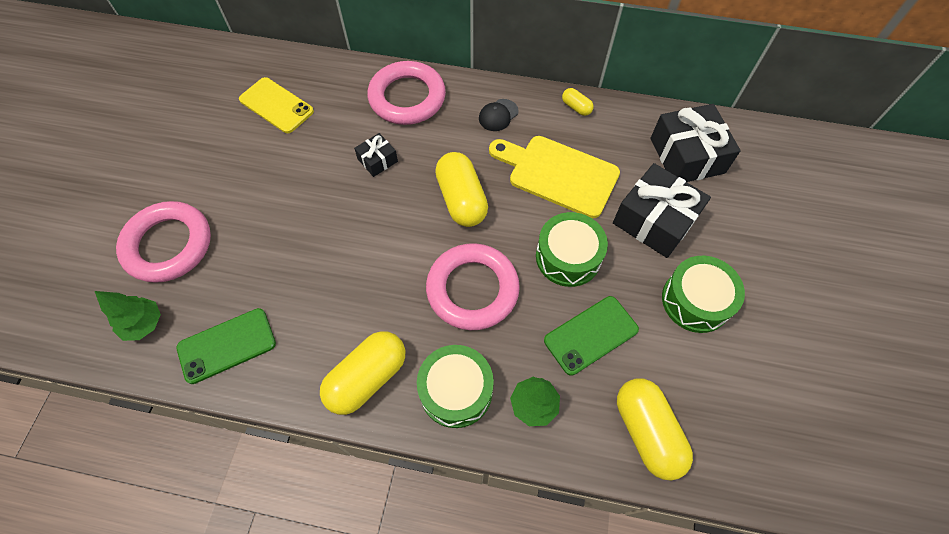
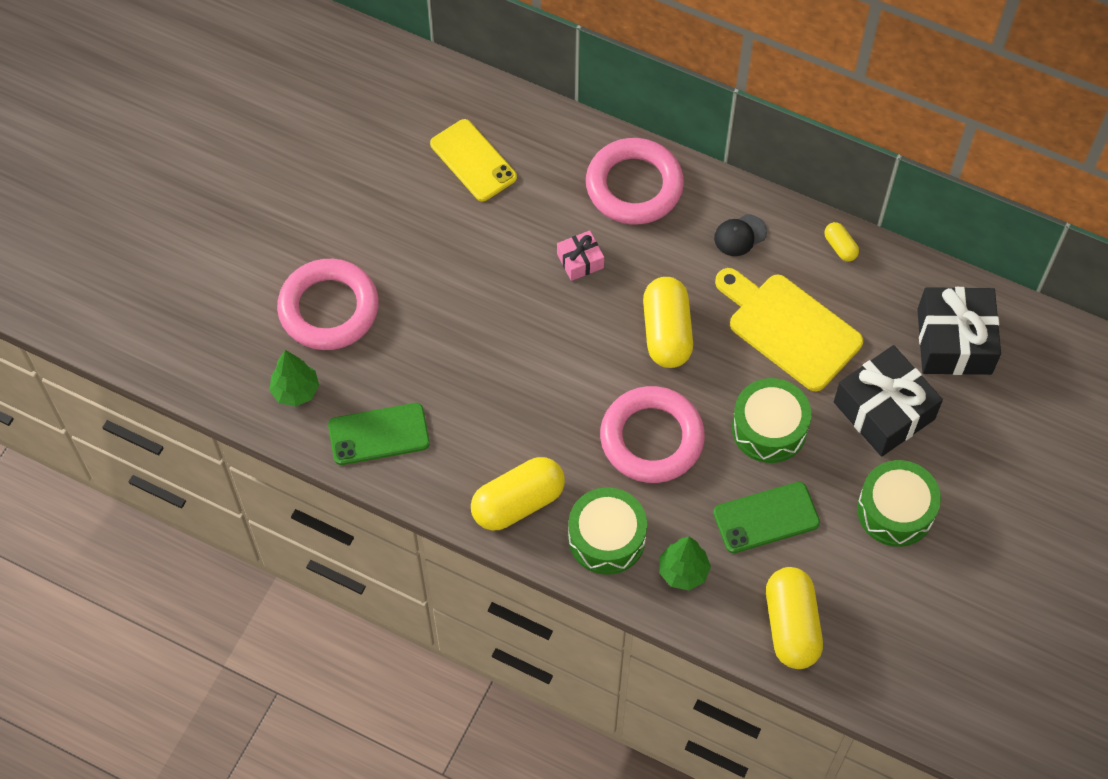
camera: 15 degrees right, 0 degrees up
(377, 160) = (580, 261): black gift -> pink gift

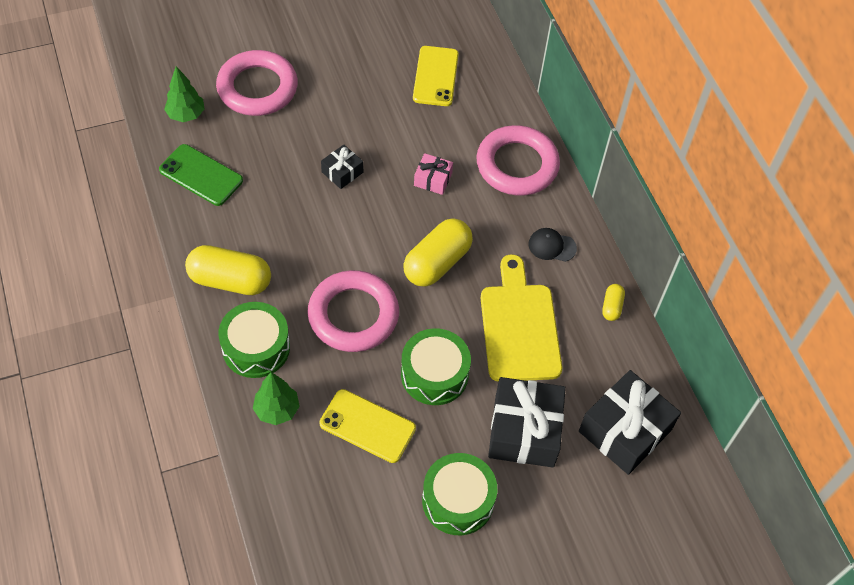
camera: 40 degrees right, 5 degrees down
(497, 322) = (342, 172): none -> black gift
(766, 518) = (367, 426): green phone -> yellow phone
(791, 626) = (303, 507): yellow capsule -> none

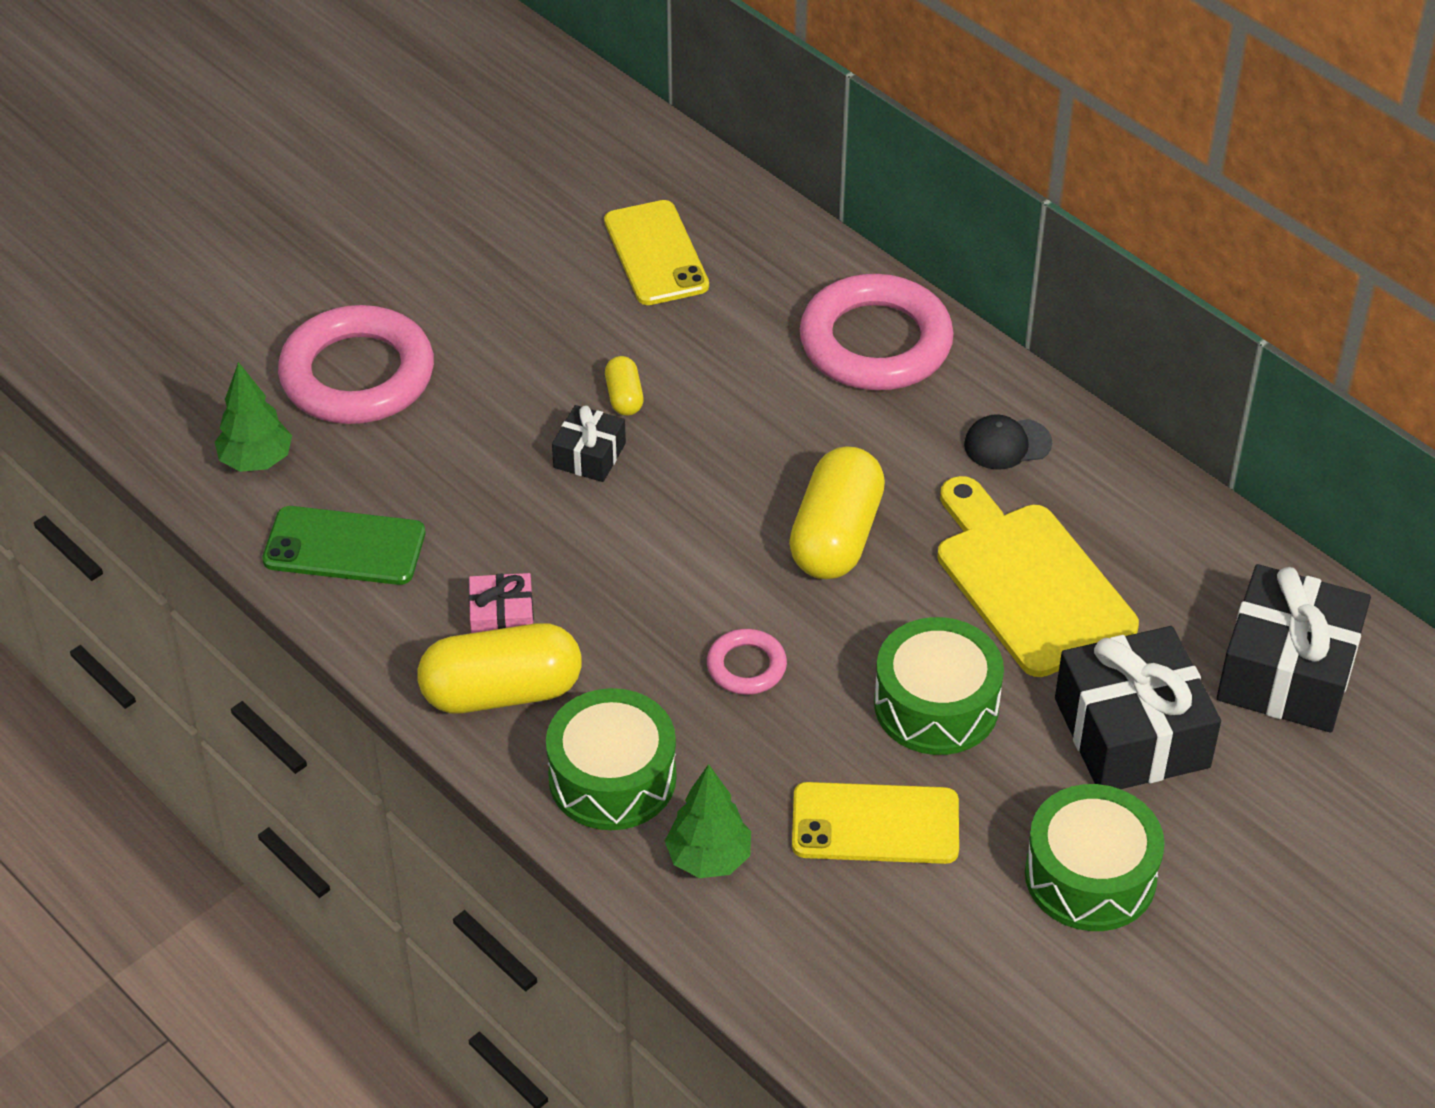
camera: 20 degrees left, 10 degrees down
(353, 315) = (746, 666): pink ring -> pink ring, size x0.47
(433, 179) = (750, 413): pink gift -> pink gift (502, 620)
(612, 307) = (1157, 499): yellow capsule -> yellow capsule (624, 397)

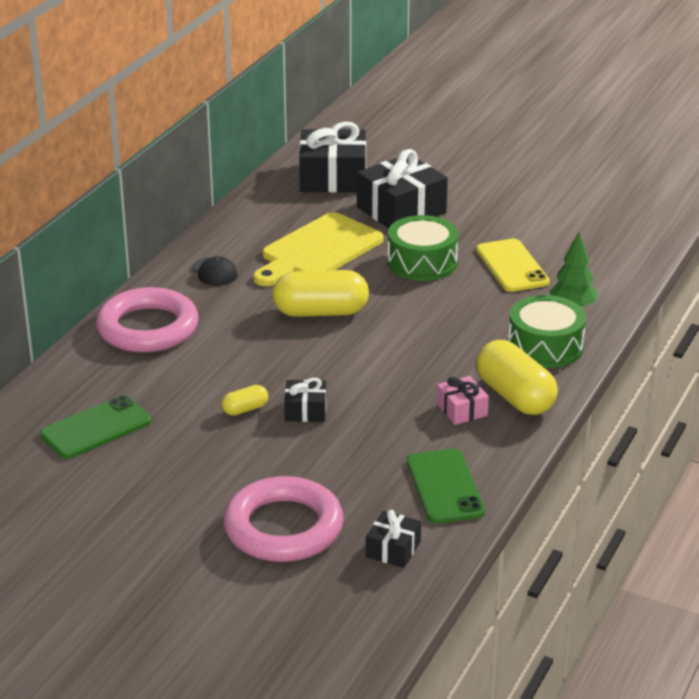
camera: 110 degrees left, 15 degrees down
(256, 461) = (393, 549): green tree -> black gift
(655, 254) = (96, 428): yellow phone -> green phone
(746, 666) = (437, 321): pink ring -> none
(1090, 876) = (496, 208): green drum -> none

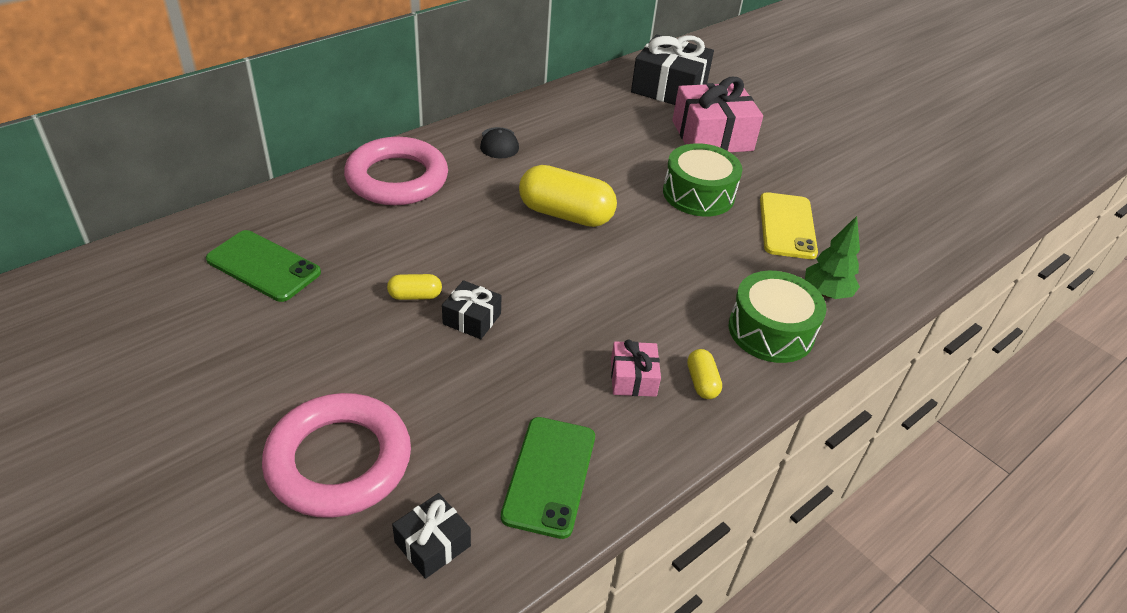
camera: 20 degrees right, 10 degrees up
(96, 428) = (263, 266): green phone -> green phone turned 45 degrees clockwise
(318, 250) = (607, 151): yellow cutting board -> none
(401, 210) = (712, 136): black gift -> pink gift
(515, 396) = (702, 382): yellow capsule -> yellow capsule, size x0.48

